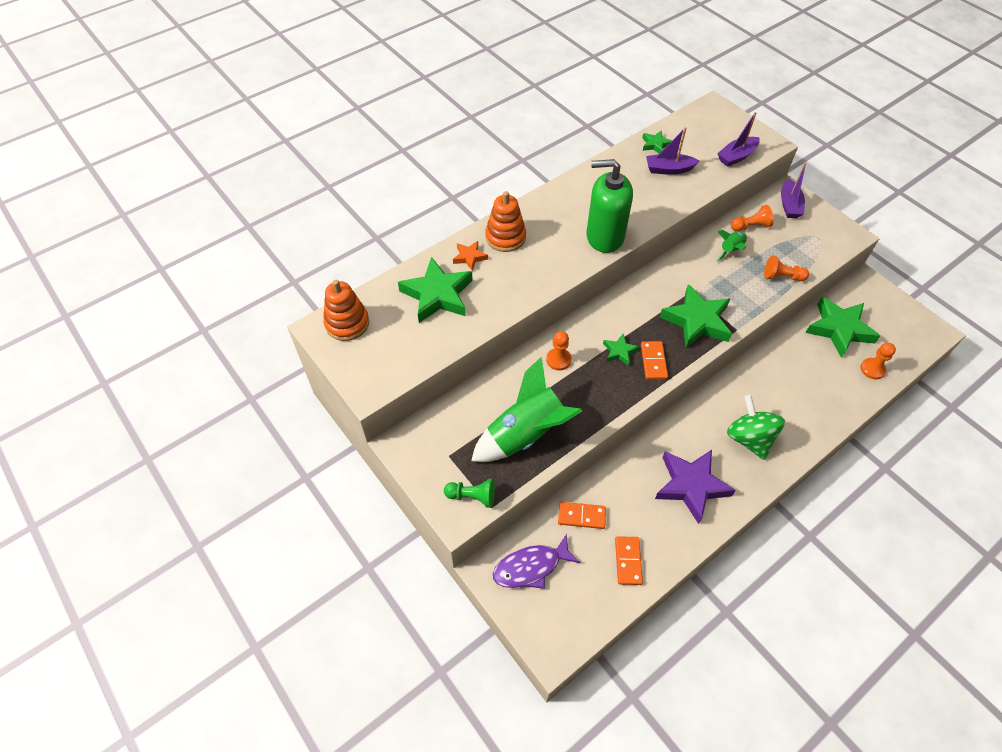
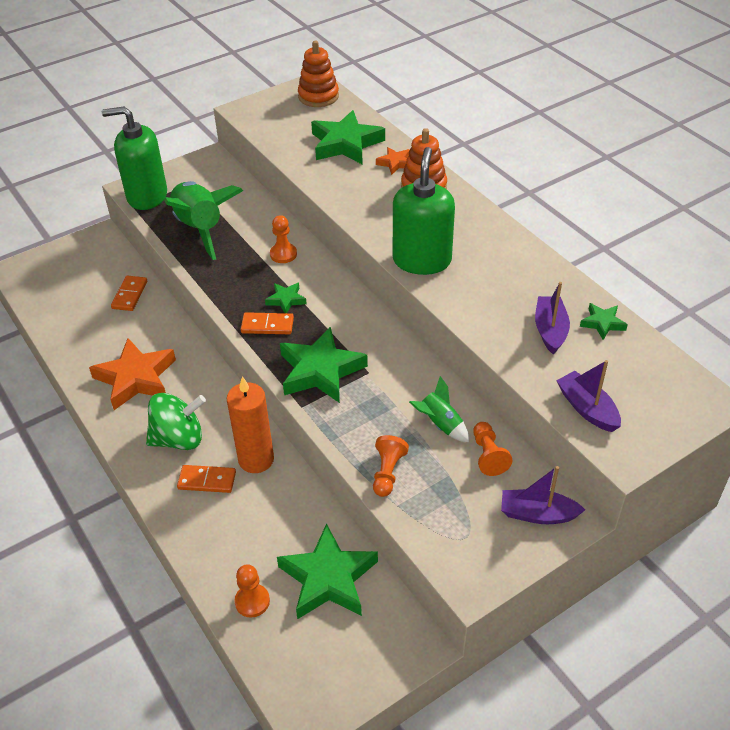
camera: 95 degrees right, 10 degrees down
(472, 496) = (147, 196): green pawn -> green soap dispenser
(531, 567) = (93, 260): purple fish -> none
(628, 561) = (74, 322): orange domino -> orange domino (207, 481)
(691, 486) = (136, 378): purple star -> orange star
(754, 382) = (256, 459): none -> orange candle

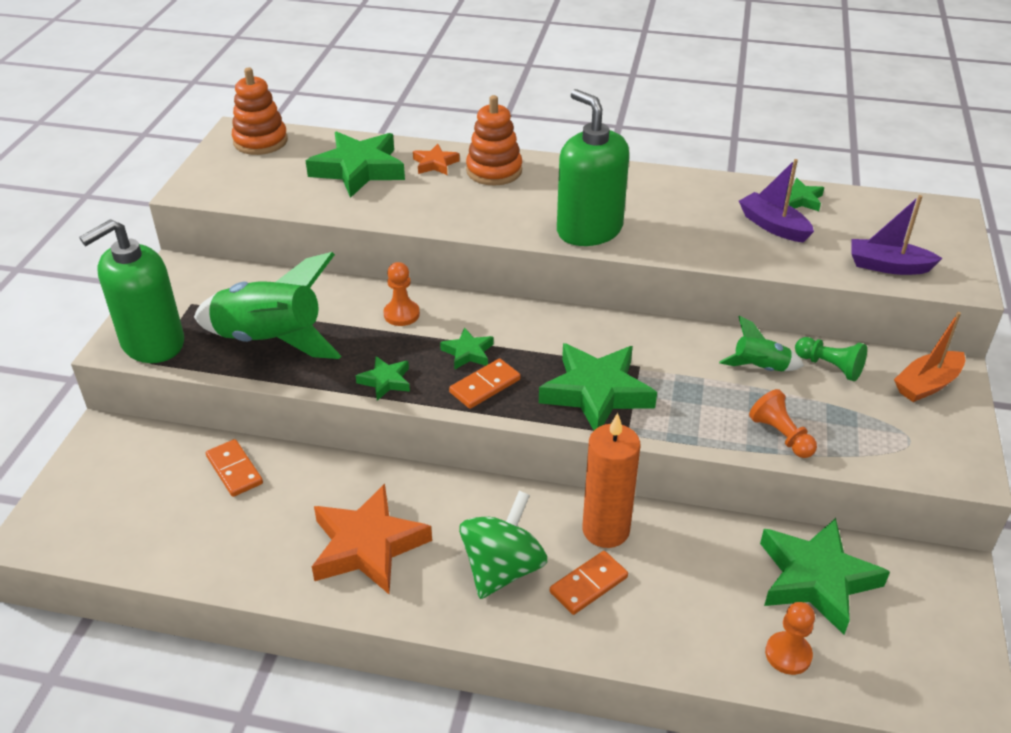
camera: 45 degrees left, 5 degrees down
(223, 288) = (385, 381): none -> green star
(488, 455) = (829, 367): orange pawn -> green pawn
(537, 514) = (927, 384): purple boat -> orange boat

